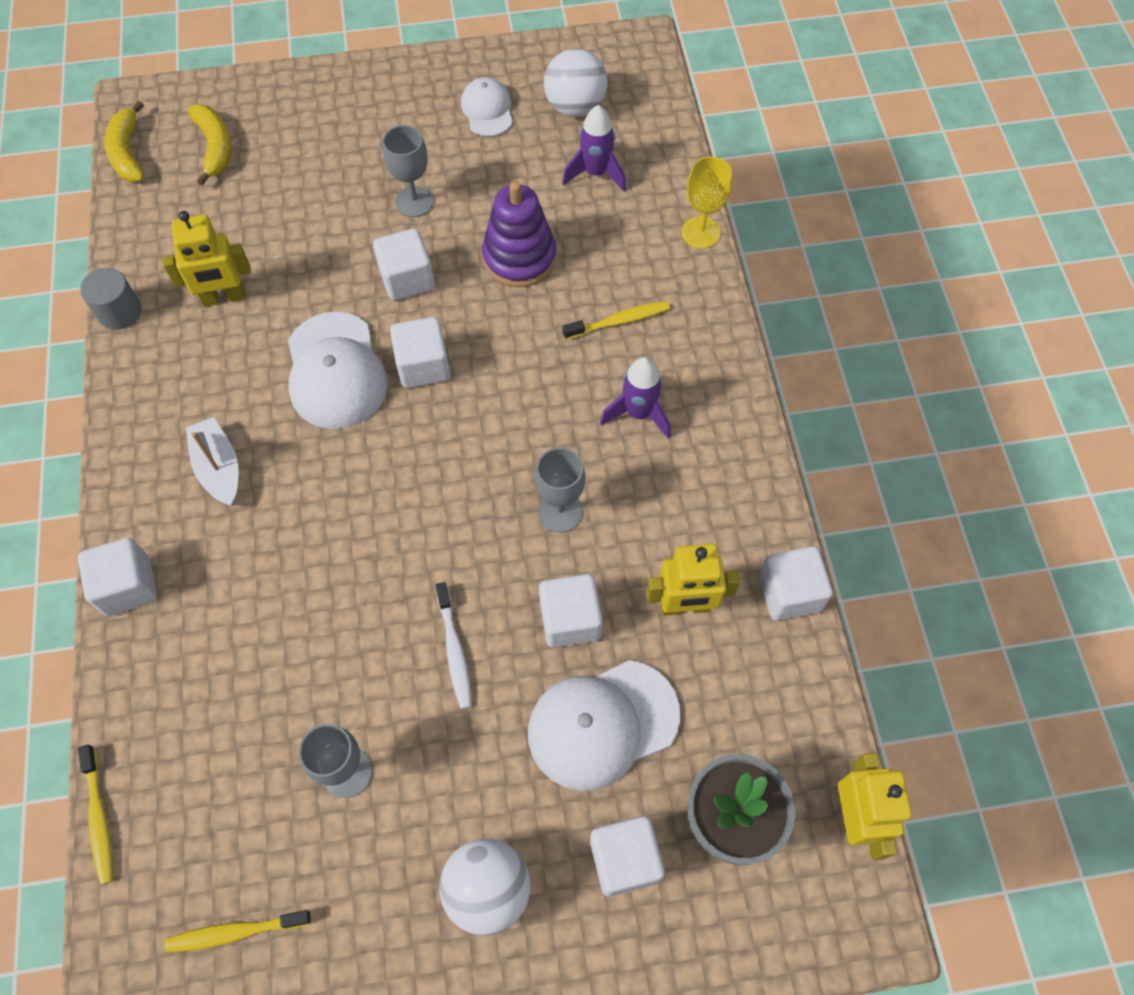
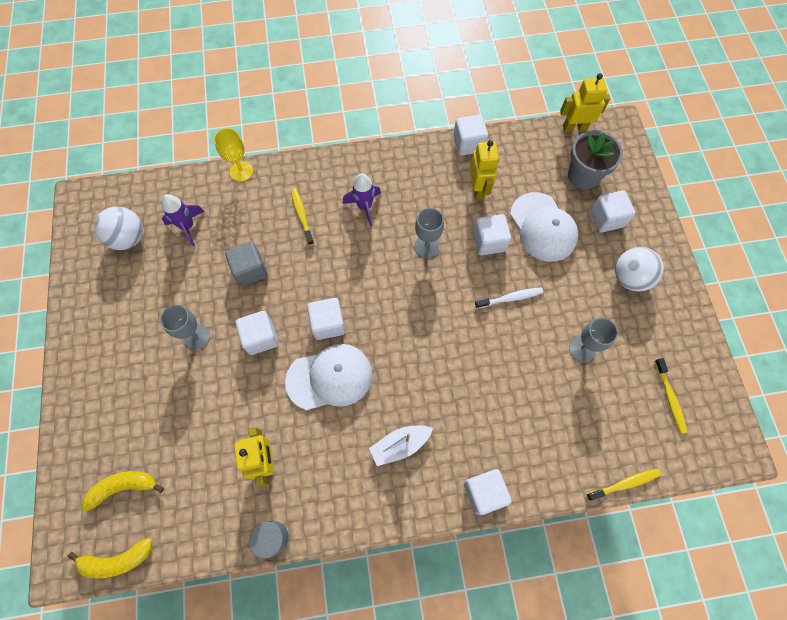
camera: 90 degrees left, 5 degrees up
(487, 110) = (121, 293): white cap -> none
(519, 258) = (250, 270): purple stacking toy -> grey cube

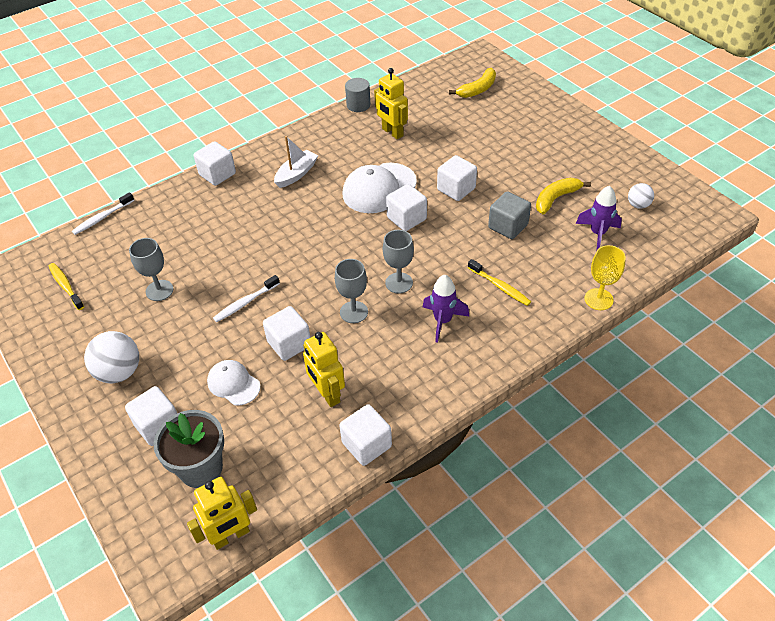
camera: 155 degrees right, 20 degrees down
(117, 560) = (449, 66): yellow banana -> yellow banana (556, 199)
(129, 238) = (638, 205): white ball -> white ball, size x0.57
(196, 337) = (508, 170): grey goblet -> grey goblet (399, 283)
(543, 227) = (233, 384): white cap -> white cap, size x0.59
(624, 484) = (102, 218): yellow toothbrush -> white toothbrush

